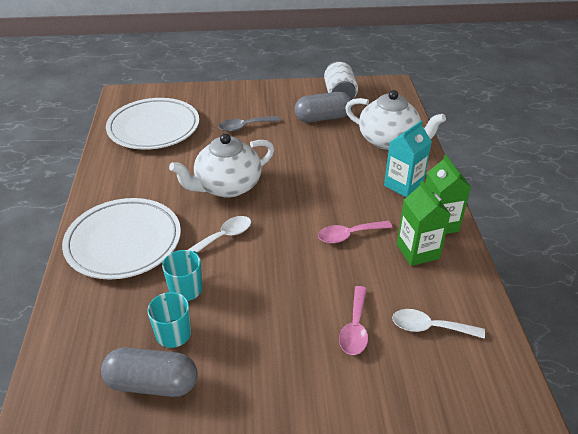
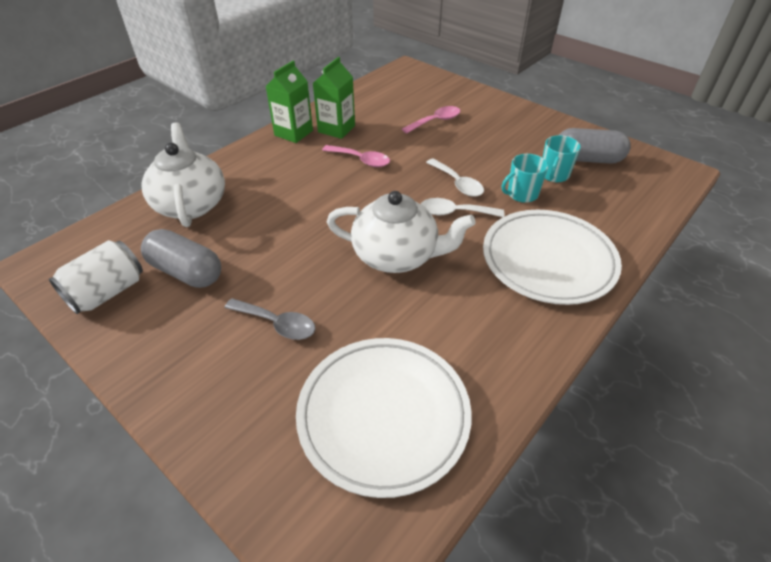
camera: 135 degrees left, 5 degrees up
(152, 383) = (587, 159): grey capsule -> grey capsule turned 45 degrees counterclockwise
(403, 185) = (261, 165): turquoise carton -> none
(429, 327) = (396, 102): white spoon -> white spoon (457, 183)

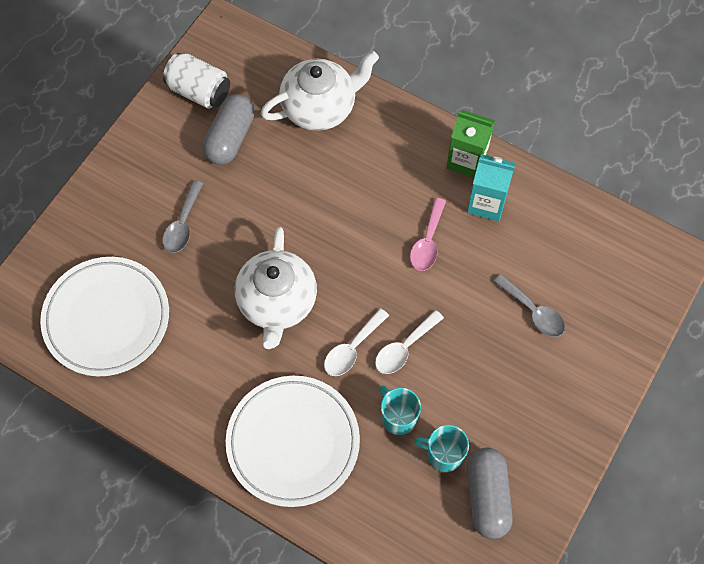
camera: 80 degrees right, 20 degrees up
(336, 129) = (486, 203): green carton -> turquoise carton
(436, 121) = (533, 312): pink spoon -> grey spoon
(454, 212) = (352, 349): white spoon -> white spoon turned 135 degrees counterclockwise

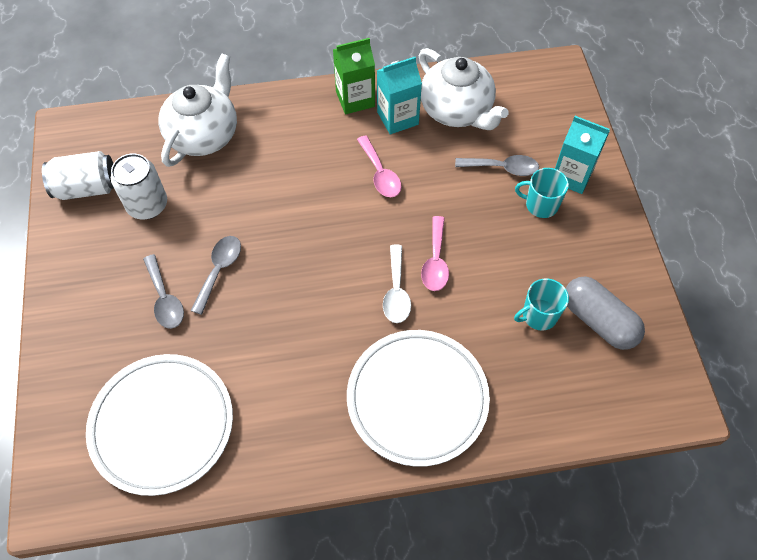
camera: 40 degrees left, 5 degrees down
(230, 138) = (147, 205): grey capsule -> white can
(238, 231) = (219, 270): none -> grey spoon
(277, 303) = (303, 301): white teapot -> white teapot (457, 111)
(398, 417) = (479, 315): turquoise mug -> turquoise mug (540, 205)
(404, 348) = (435, 261): white spoon -> pink spoon
(586, 363) = (572, 176): none -> turquoise carton

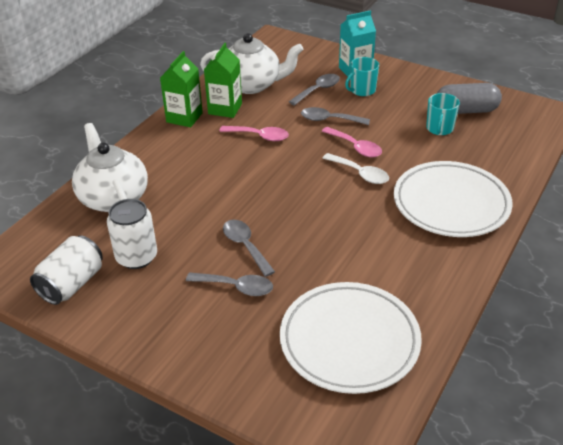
camera: 50 degrees left, 20 degrees down
(397, 118) = (225, 109): turquoise carton -> green carton
(460, 210) = (329, 120): none -> grey spoon

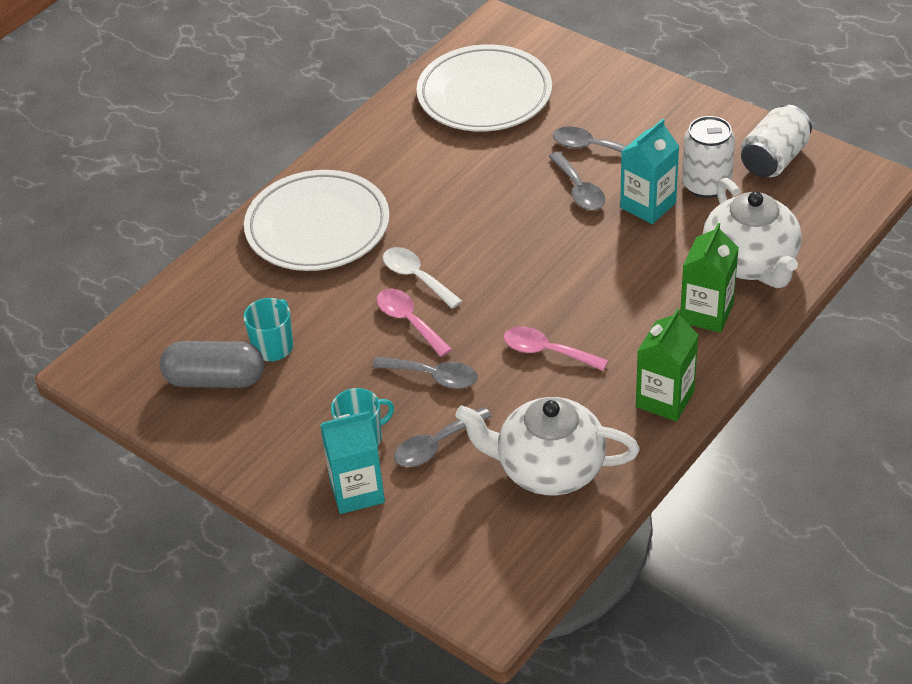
camera: 170 degrees left, 5 degrees up
(187, 236) = (648, 205): none -> turquoise carton
(225, 109) = (598, 413): green carton -> green carton (706, 313)

